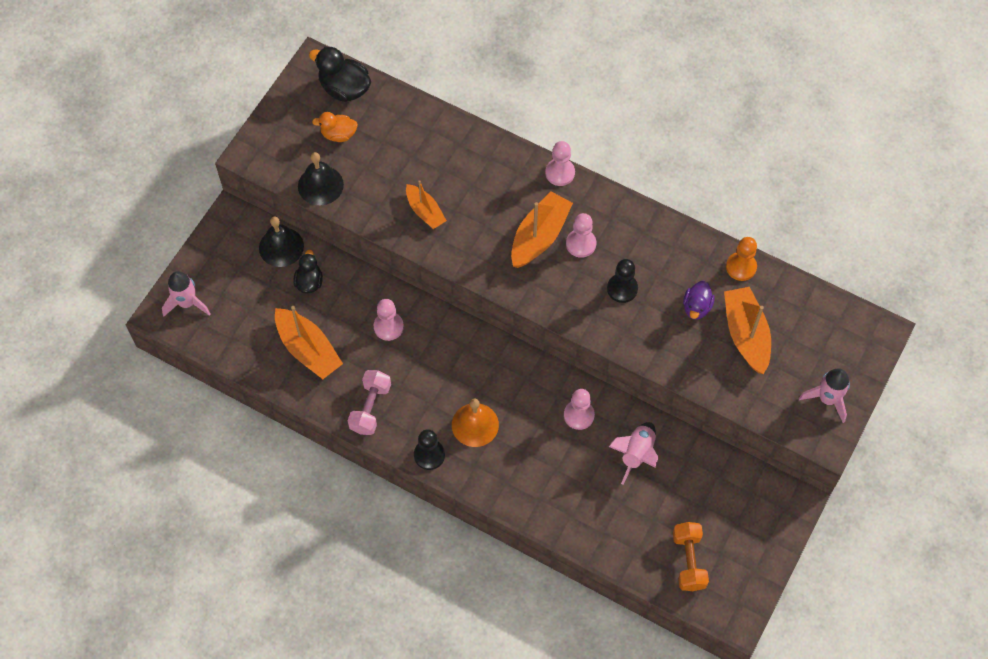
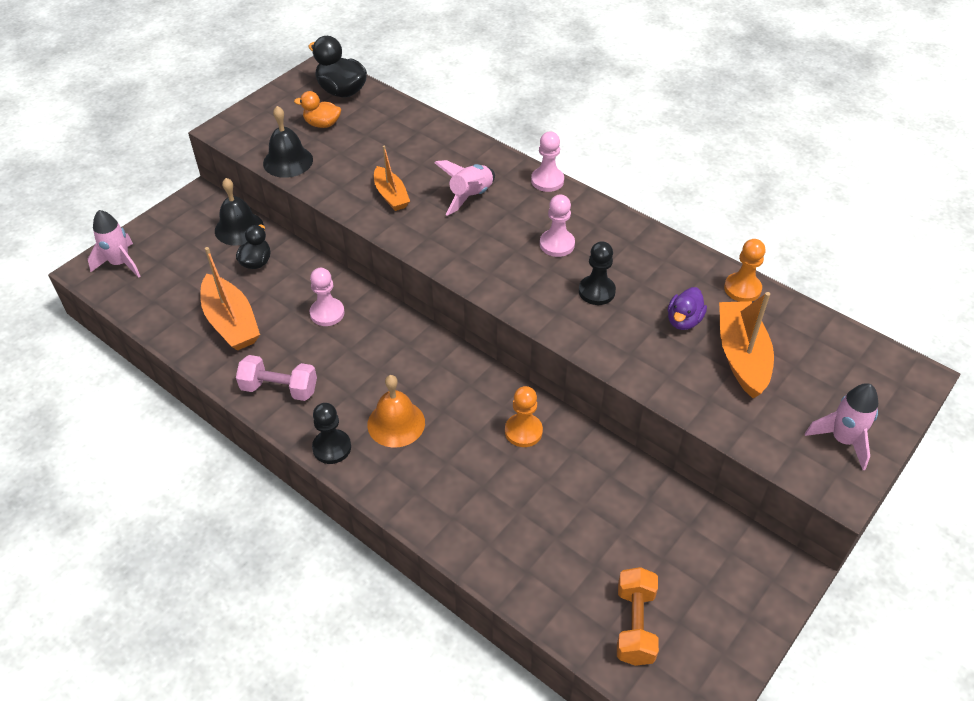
camera: 10 degrees right, 15 degrees down
(370, 408) = (279, 388): pink dumbbell -> pink dumbbell turned 75 degrees clockwise
(539, 237) = (511, 232): orange boat -> none
(579, 415) = (523, 431): pink pawn -> orange pawn
(636, 454) = (587, 484): pink rocket -> pink rocket (470, 196)

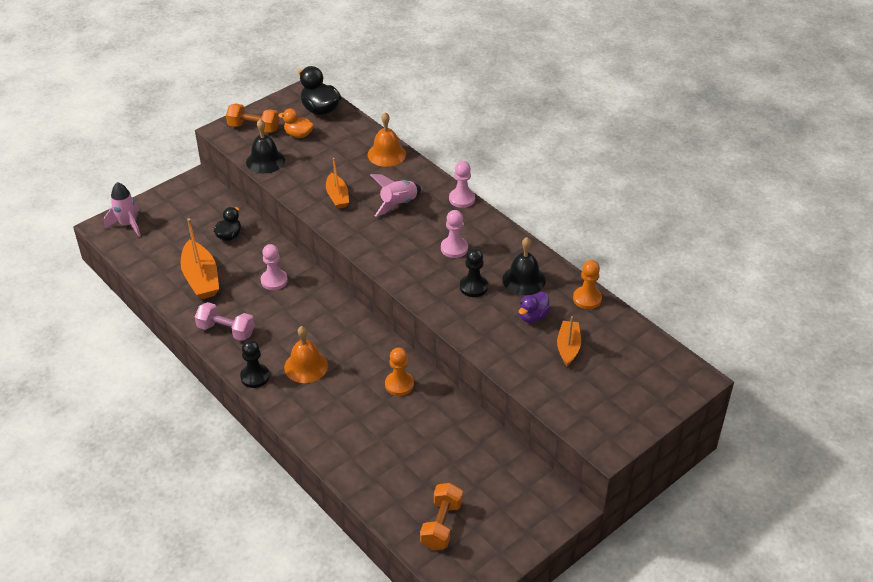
camera: 10 degrees right, 5 degrees down
(239, 228) = (221, 208): black bell -> black bell (524, 280)
(263, 121) = (254, 127): none -> orange dumbbell
(438, 136) = (386, 154): none -> orange bell
(741, 356) = (568, 347): orange boat -> orange boat, size x0.63
(843, 440) = (622, 415): pink rocket -> none

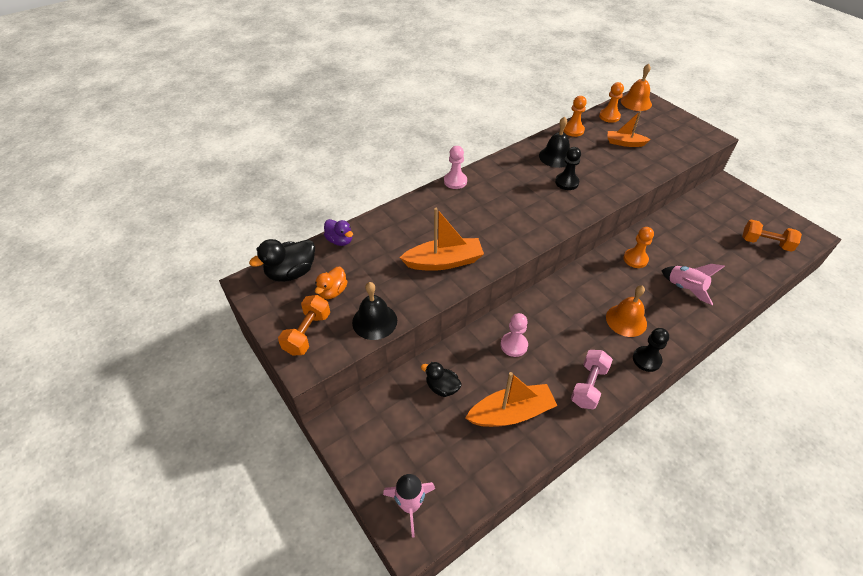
camera: 85 degrees left, 5 degrees up
(337, 196) = (444, 262): orange boat -> orange boat, size x1.59
(386, 154) = (382, 224): orange bell -> orange bell (636, 102)
(398, 204) = (459, 220): pink rocket -> pink rocket (685, 288)
(454, 248) = (520, 190): pink pawn -> none
(533, 316) = (595, 156): purple duck -> purple duck (340, 240)
(631, 338) = (609, 116): none -> orange pawn

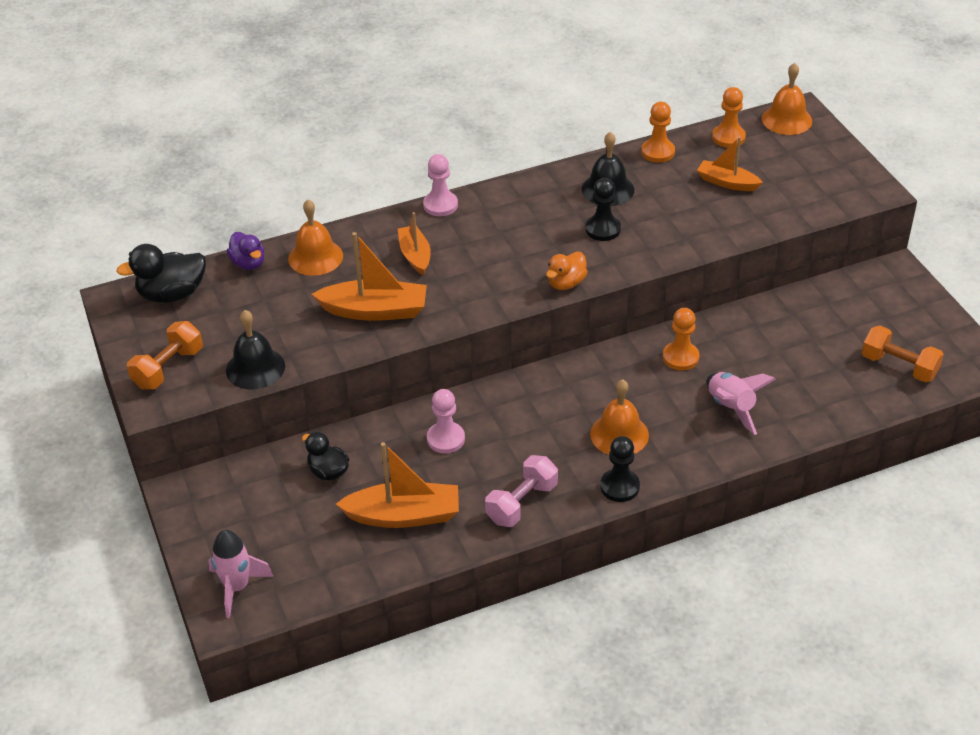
camera: 15 degrees right, 5 degrees down
(332, 291) = (216, 325): orange duck -> orange duck (566, 283)
(386, 229) = (315, 257): none -> orange bell
(454, 218) = (415, 255): none -> orange boat

